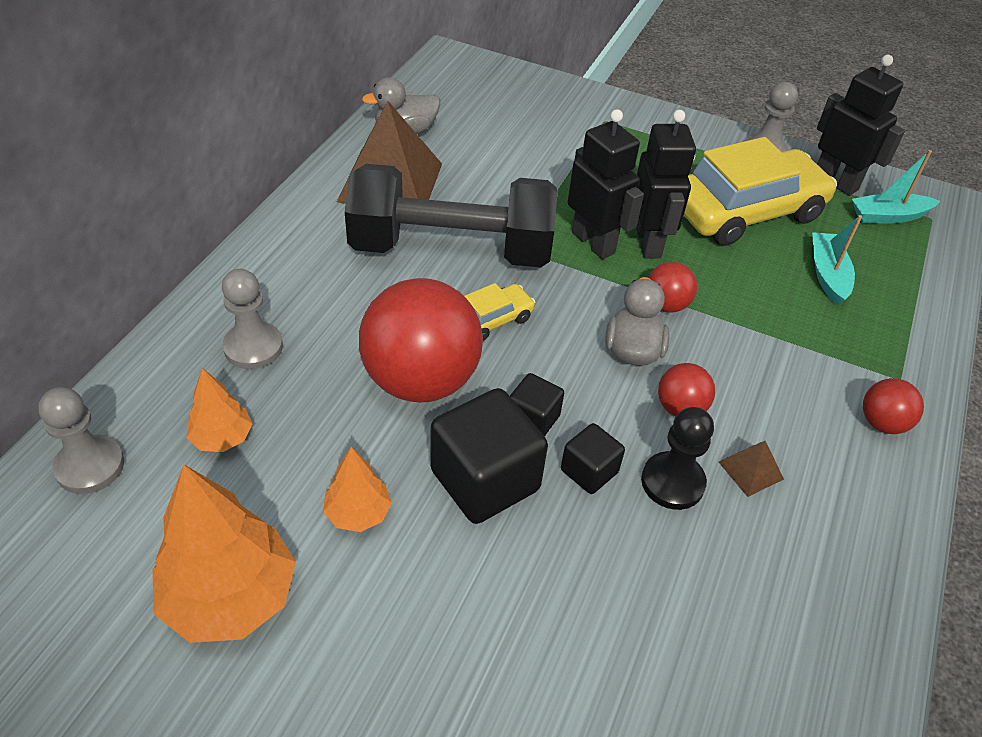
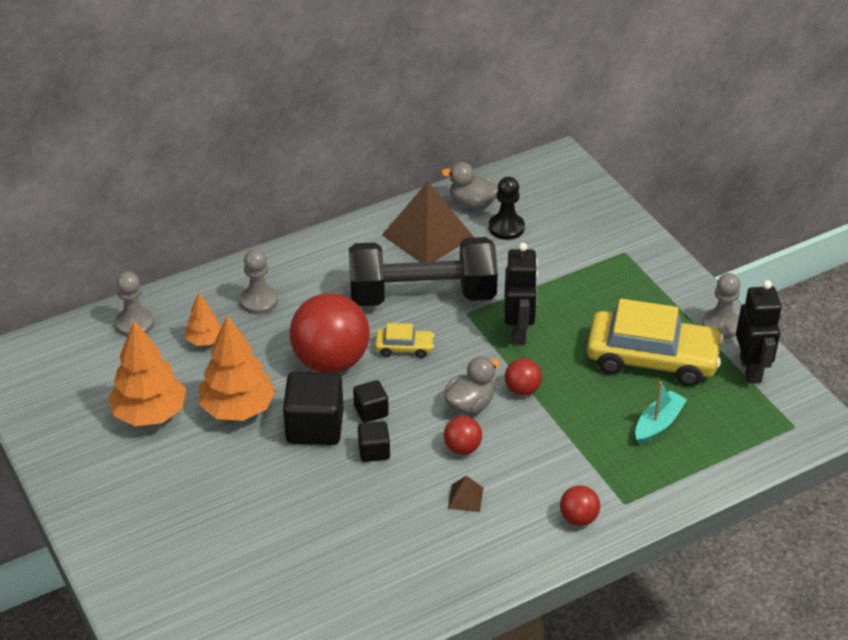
camera: 40 degrees right, 5 degrees down
(358, 513) = (238, 409): orange tree -> orange tree, size x1.89
(451, 250) = (422, 295): black dumbbell -> black dumbbell turned 45 degrees counterclockwise
(648, 242) = (556, 347): black robot -> none
(672, 482) = (413, 480): black pawn -> black pawn (506, 228)
(888, 216) = (760, 410): turquoise boat -> none

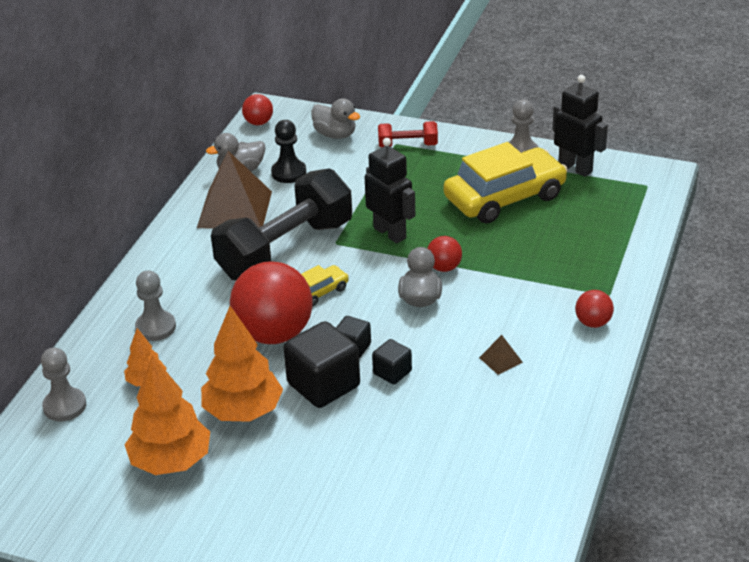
camera: 40 degrees left, 5 degrees down
(462, 448) = (453, 330): red ball -> red ball (258, 122)
(585, 214) = (335, 135): none -> grey duck
(632, 260) = (408, 145): none -> red dumbbell
(658, 424) = (563, 234): turquoise boat -> none

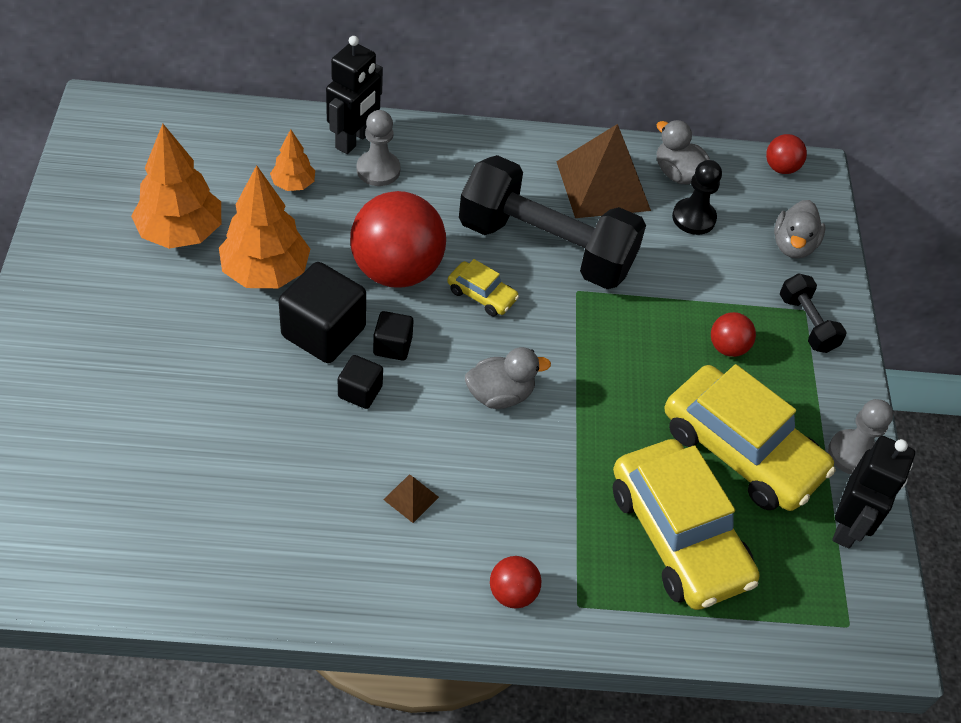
camera: 65 degrees right, 15 degrees up
(65, 406) = (243, 133): grey pawn -> none
(390, 233) = (616, 340): black robot -> black robot (354, 140)
(408, 145) = (807, 323): red dumbbell -> black dumbbell
(444, 267) = (568, 408): red ball -> red ball (727, 347)
(565, 239) = (678, 535): none -> yellow car

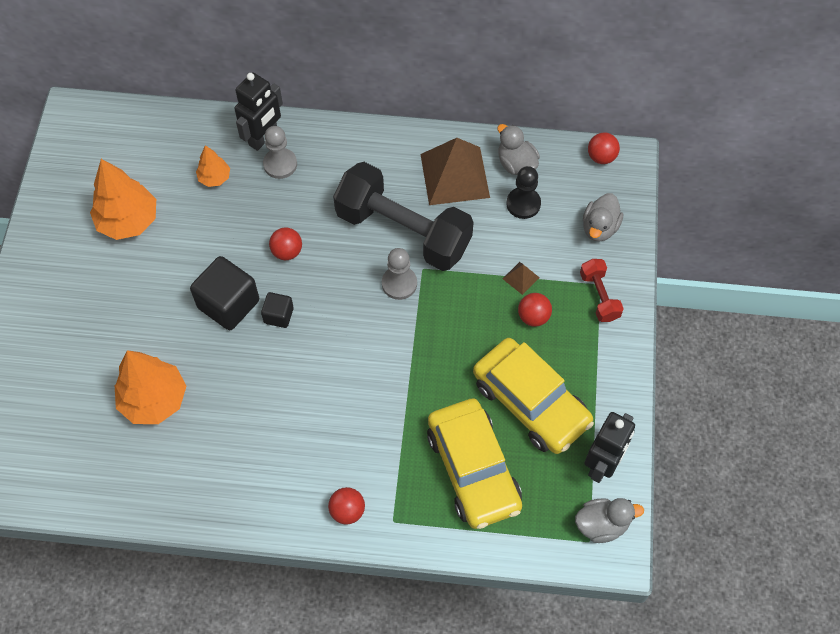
camera: 10 degrees right, 10 degrees up
(265, 272) = (189, 254): orange tree -> orange tree (154, 400)
(360, 392) = (252, 353): black cube -> none
(397, 270) = (287, 252): red ball -> red ball, size x0.46
(411, 498) = (282, 437): brown pyramid -> brown pyramid (521, 278)
(482, 295) = (349, 272): yellow car -> none
(500, 394) = (354, 356): grey duck -> grey duck (601, 525)
(807, 323) = (599, 296): black dumbbell -> red dumbbell
(852, 454) = (616, 406): grey pawn -> grey pawn (399, 283)

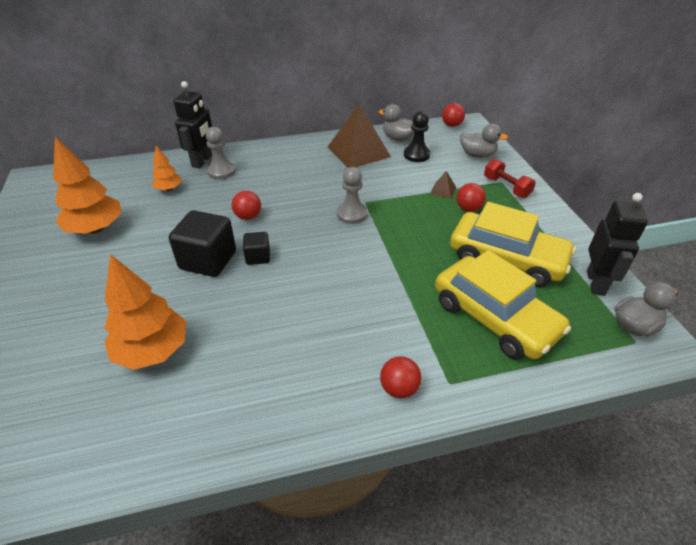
camera: 20 degrees left, 20 degrees down
(403, 231) = (337, 186): black dumbbell -> none
(599, 228) = (477, 155): grey duck -> grey duck turned 75 degrees counterclockwise

